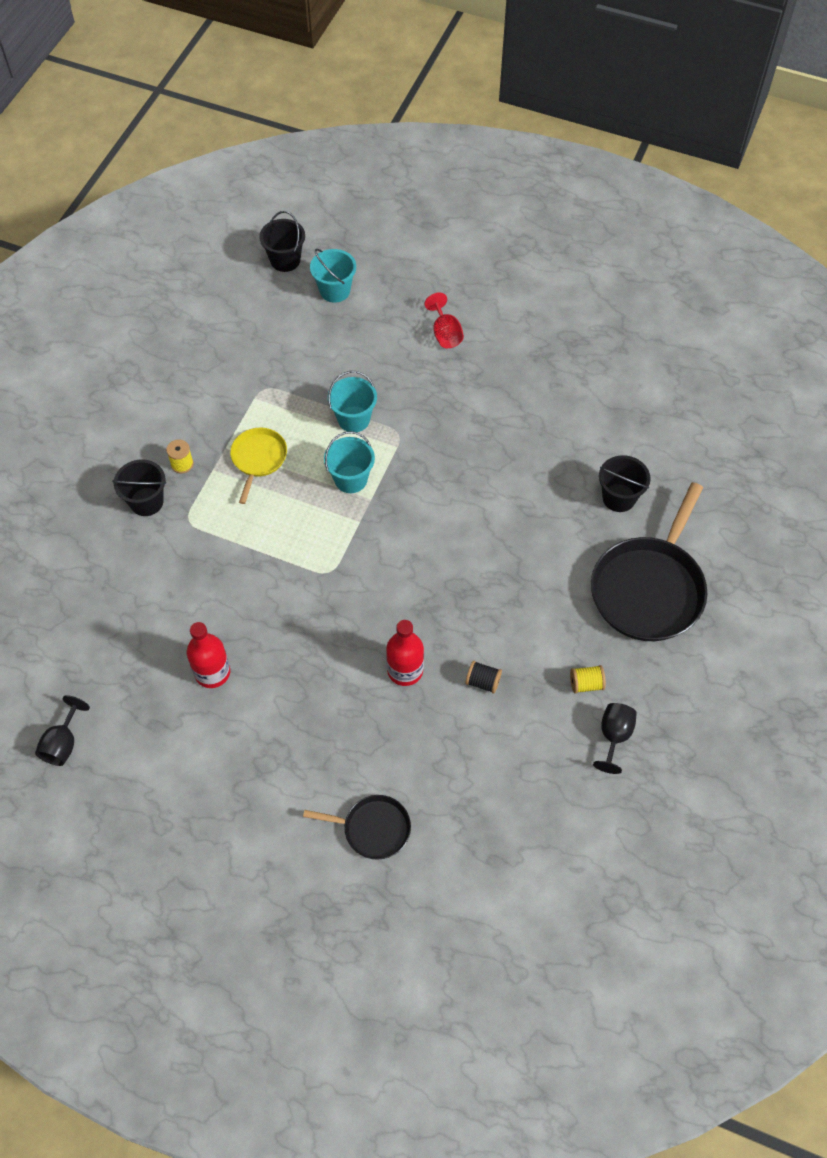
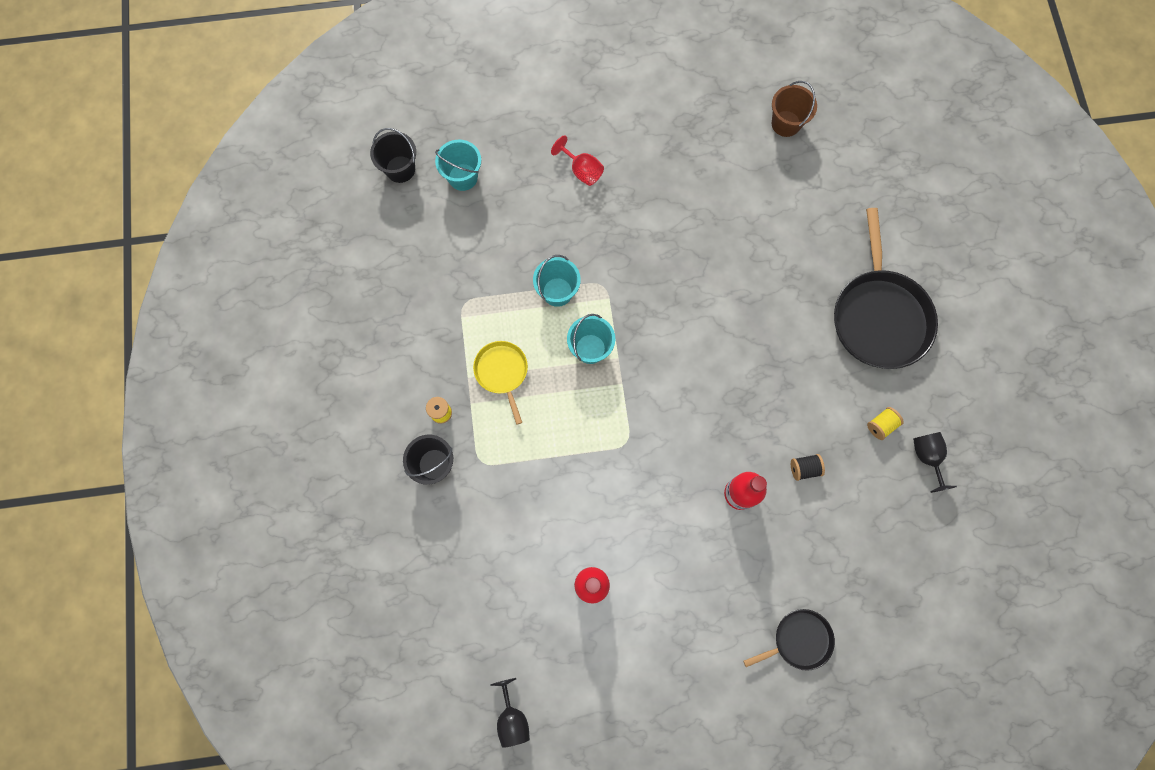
camera: 30 degrees left, 15 degrees up
(619, 498) = (810, 249): black bucket -> none
(667, 383) = (786, 123): none -> brown bucket

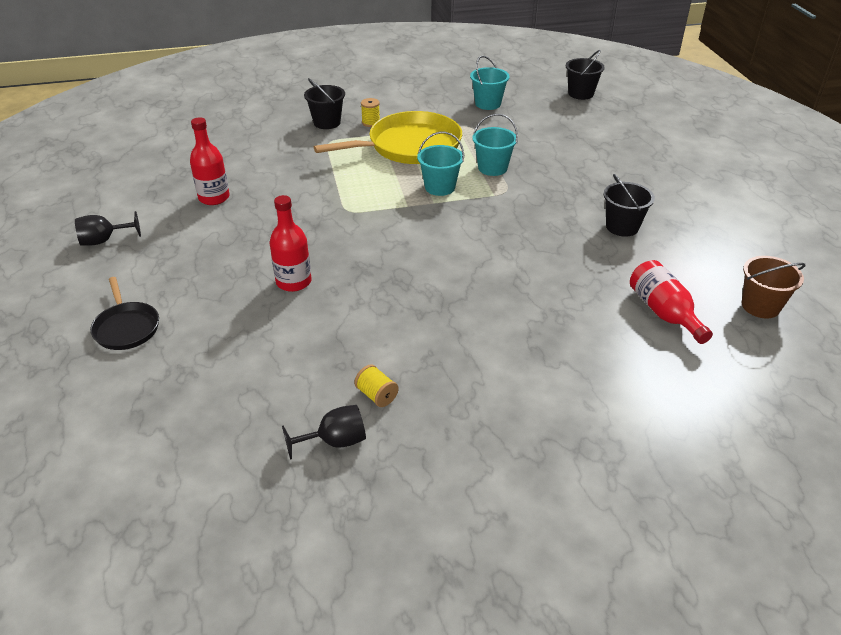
camera: 85 degrees right, 35 degrees down
(463, 177) = (587, 119): turquoise bucket -> turquoise bucket (488, 104)
(502, 372) = (410, 146): yellow pan -> yellow pan, size x1.91
(512, 717) = (111, 166): black goblet -> black goblet (104, 240)
(582, 170) = (623, 174): red goblet -> none
(671, 195) = (622, 227): none -> black bucket
(791, 196) = (664, 312): none -> red bottle
(804, 468) = (320, 328): black spool -> none
(879, 317) = (525, 393): black pan -> none

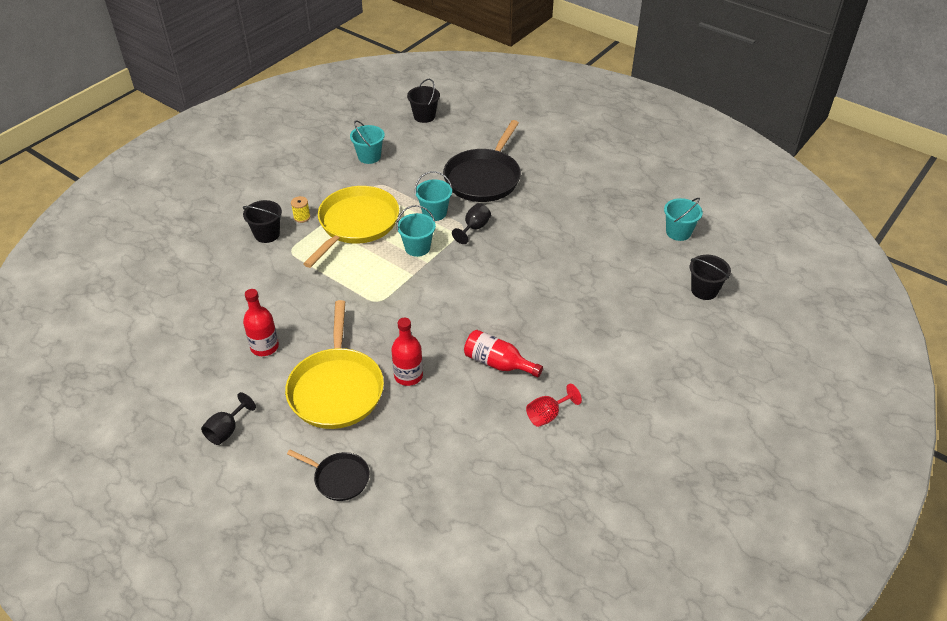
camera: 40 degrees left, 5 degrees up
(222, 258) = (336, 389): none -> yellow pan
(335, 441) = (558, 457): black goblet -> black goblet (474, 228)
(376, 395) = (547, 415): yellow spool -> red goblet
(579, 161) = (484, 178): none -> black pan
(622, 227) = (559, 217): black bucket -> black bucket (704, 290)
(664, 312) = (637, 265): red bottle -> red bottle (498, 363)
(760, 306) = (678, 232): brown bucket -> turquoise bucket

